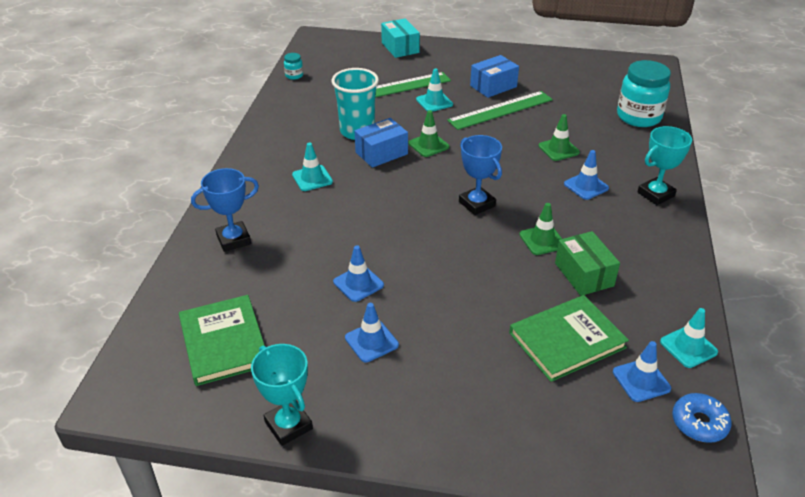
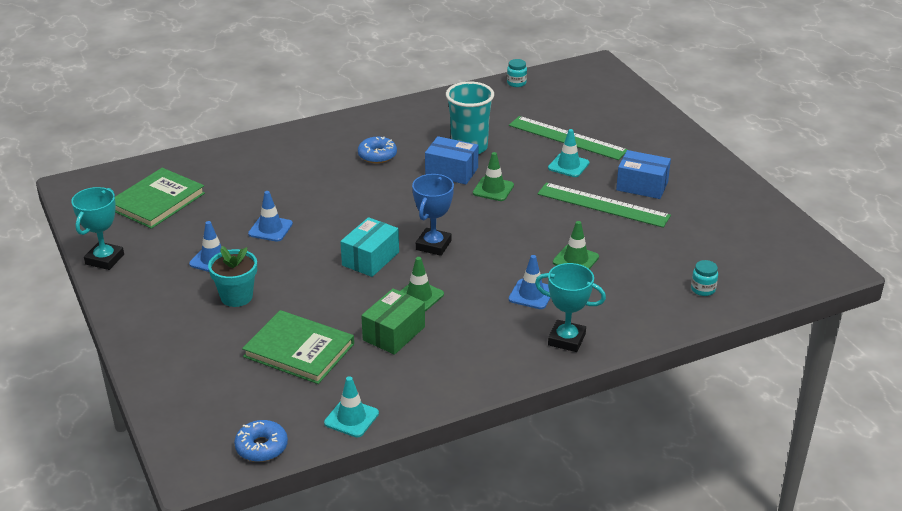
camera: 55 degrees right, 5 degrees down
(233, 239) = (265, 156): blue trophy -> none
(312, 178) = (377, 155): turquoise traffic cone -> blue donut
(400, 48) = (641, 111): turquoise box -> turquoise box (370, 259)
(449, 349) = (236, 297): none -> turquoise flower pot
(638, 117) = (703, 289): turquoise jar -> turquoise jar, size x0.44
(641, 380) = (285, 403): blue traffic cone -> none

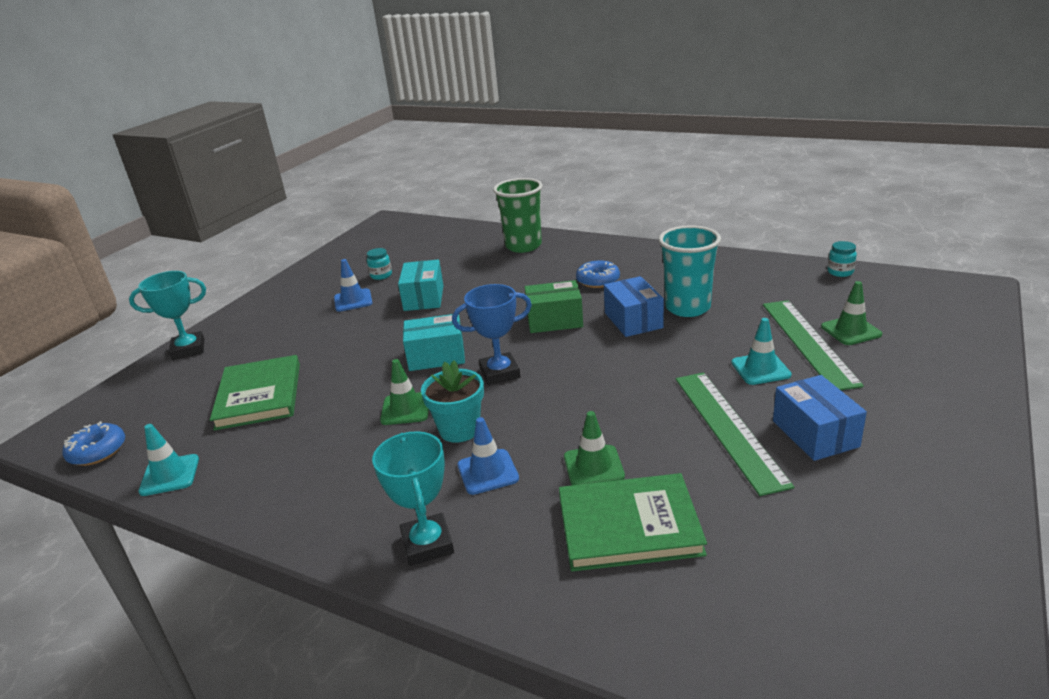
camera: 55 degrees right, 5 degrees down
(104, 259) = (309, 270): turquoise trophy -> turquoise trophy (188, 349)
(157, 201) = (404, 248): green book -> green book (629, 525)
(236, 297) = (312, 333): turquoise flower pot -> turquoise flower pot (459, 429)
(264, 154) = (523, 246): none -> green cup
(270, 229) = (423, 298): blue traffic cone -> turquoise box
(394, 333) = (329, 427): green box -> green box (554, 320)
(493, 189) = (641, 353): green traffic cone -> green traffic cone (851, 331)
(703, 289) = (677, 610): turquoise jar -> turquoise jar (381, 275)

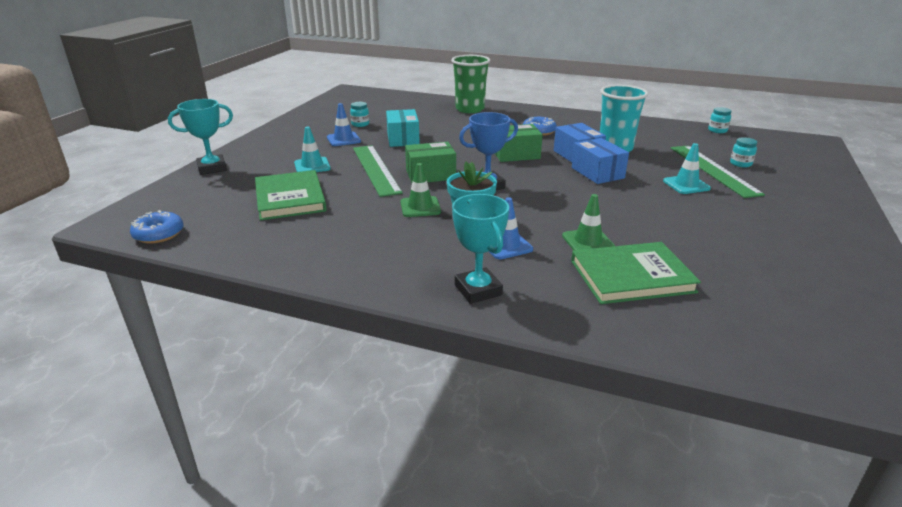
camera: 10 degrees left, 0 degrees up
(170, 475) = (233, 249): turquoise traffic cone -> turquoise traffic cone (312, 166)
(436, 356) = (430, 175): turquoise box -> green box
(728, 428) = (678, 219): green ruler -> green ruler (375, 169)
(815, 433) = (743, 222): blue box -> blue box (597, 173)
(851, 331) = (740, 164): green traffic cone -> turquoise jar

